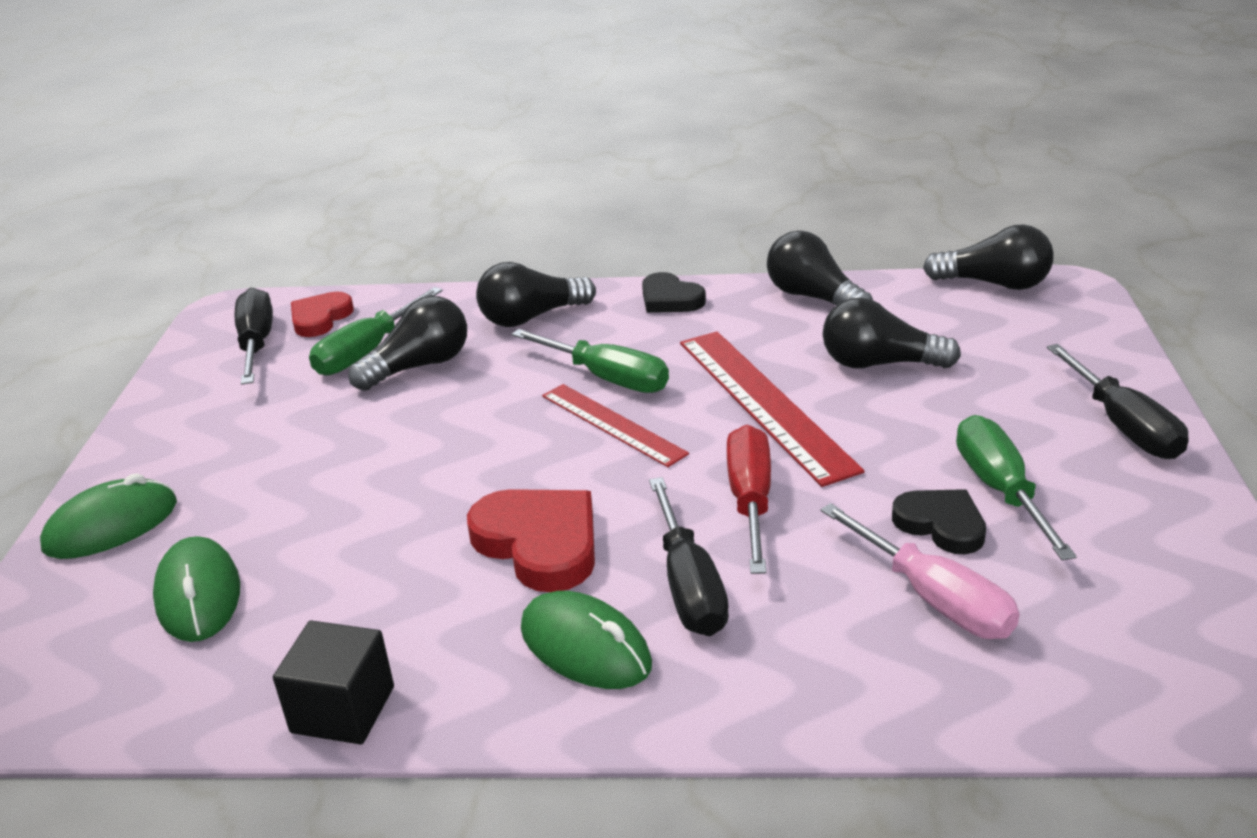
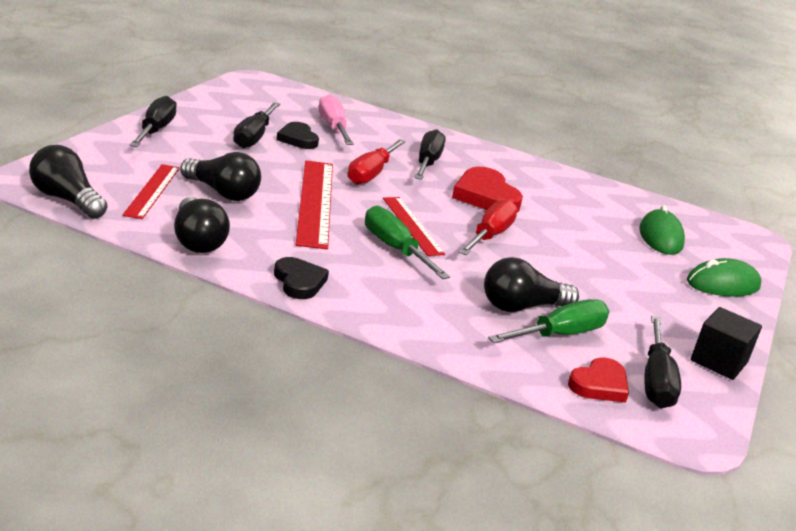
camera: 165 degrees left, 5 degrees down
(343, 709) = (589, 182): black cube -> black cube (719, 361)
(497, 456) = (489, 236): none -> red screwdriver
(531, 317) = (418, 311): black light bulb -> none
(585, 647) = (484, 164): green mouse -> none
(947, 330) = (152, 191): none -> red ruler
(1000, 490) = (254, 137): green screwdriver -> black screwdriver

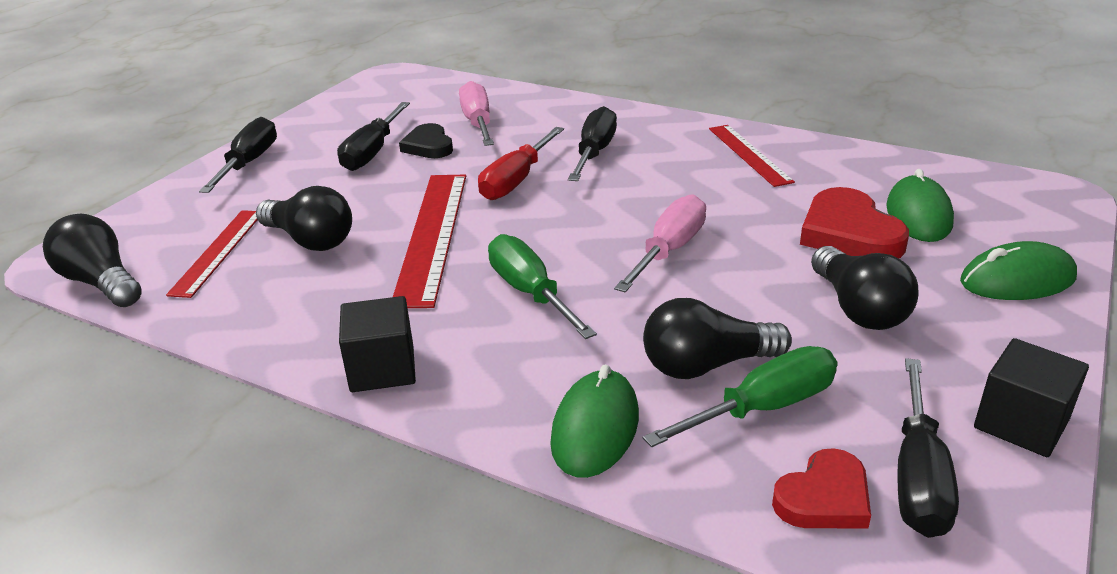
camera: 10 degrees right, 5 degrees up
(197, 241) = (256, 321): black light bulb -> black light bulb (858, 309)
(299, 282) = (382, 369): black heart -> black cube
(412, 225) = (560, 251): red ruler -> red ruler (749, 154)
(452, 333) = (595, 428): none -> green mouse
(485, 196) = (668, 190): red heart -> red heart (849, 233)
(489, 236) = (668, 251): red screwdriver -> pink screwdriver

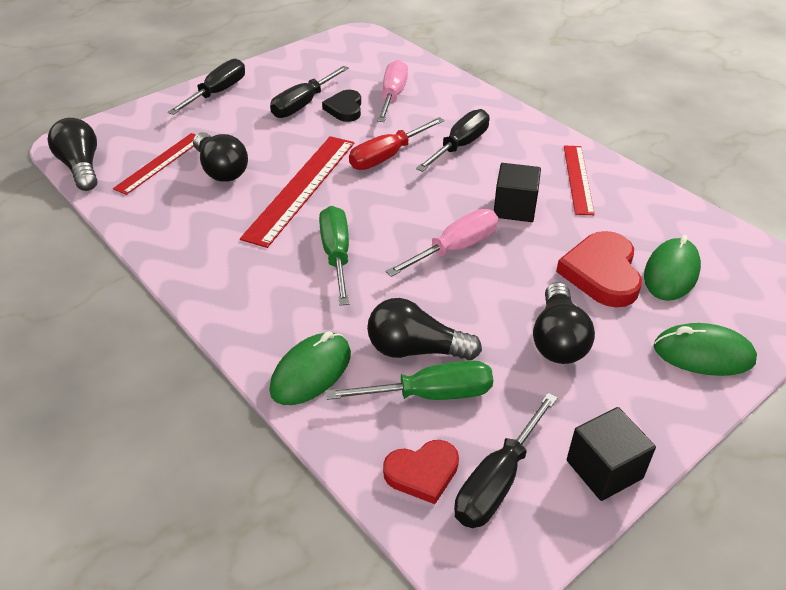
camera: 20 degrees right, 10 degrees up
(382, 369) = (209, 284): black cube -> black cube (514, 208)

